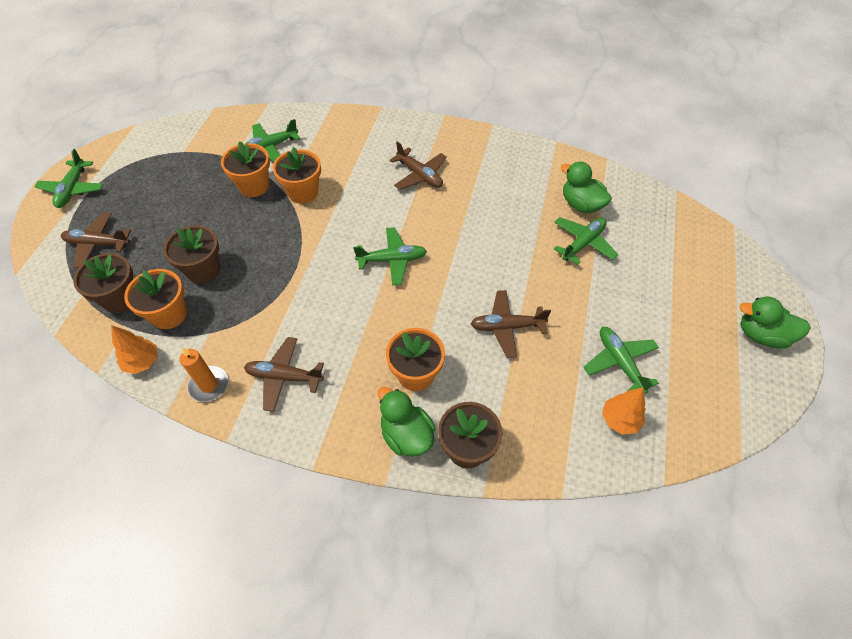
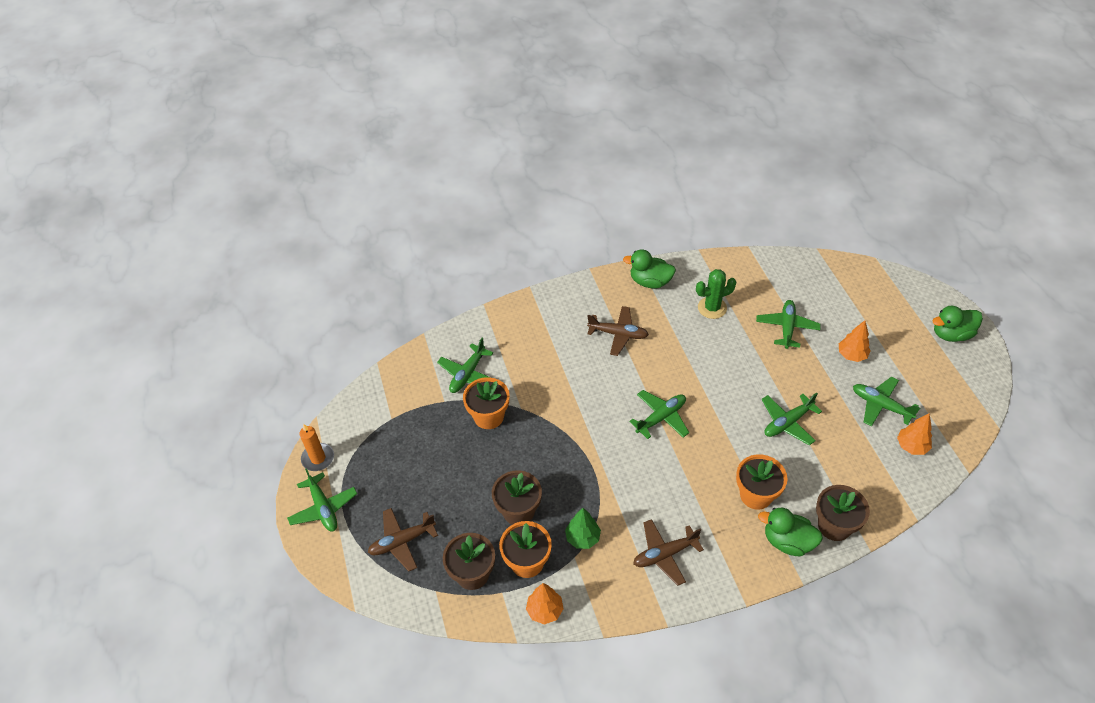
camera: 30 degrees left, 5 degrees down
(209, 385) = (614, 595): orange candle -> orange candle (318, 458)
(231, 321) = (582, 538): none -> green tree
(303, 192) = (536, 399): orange flower pot -> none
(507, 327) = (787, 423): brown plane -> green plane
(524, 193) = (712, 308): none -> green cactus
(581, 204) = (760, 296): green duck -> green duck (650, 282)
(629, 300) = (851, 355): none -> orange tree

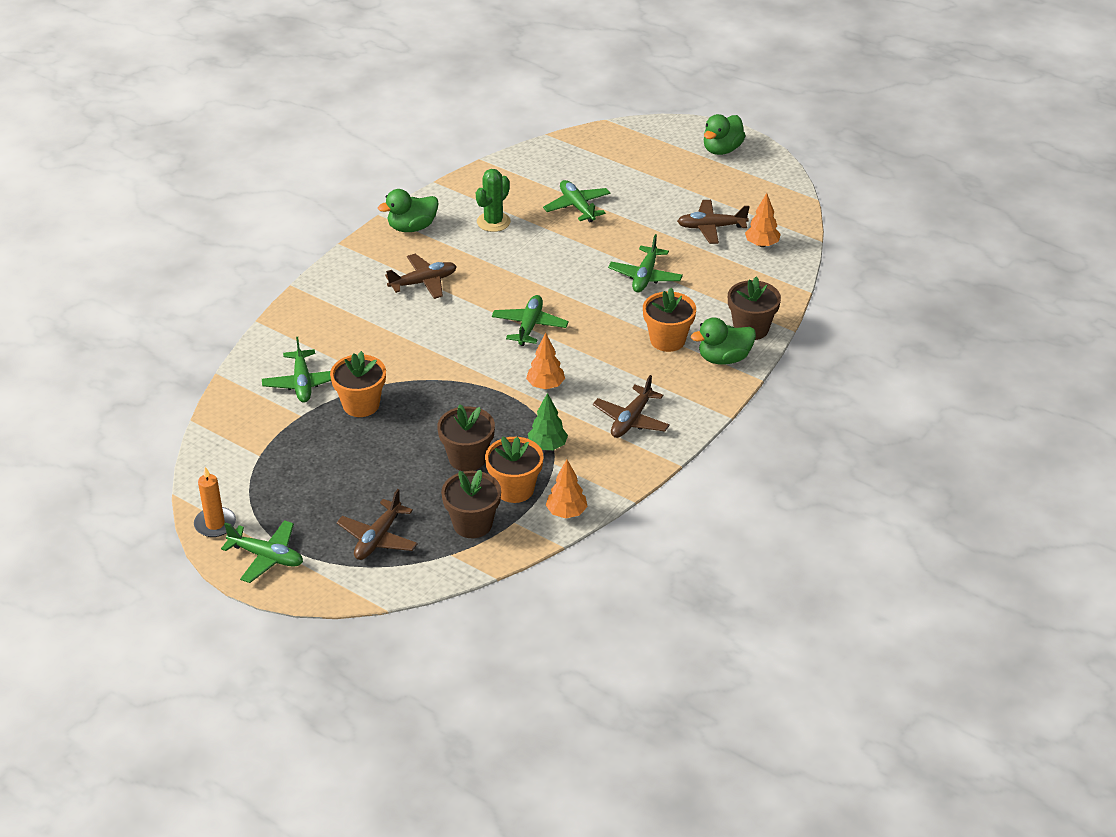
camera: 40 degrees left, 10 degrees down
(851, 355) = (653, 202): orange tree -> orange tree (545, 386)
(881, 405) = (711, 227): green plane -> brown plane

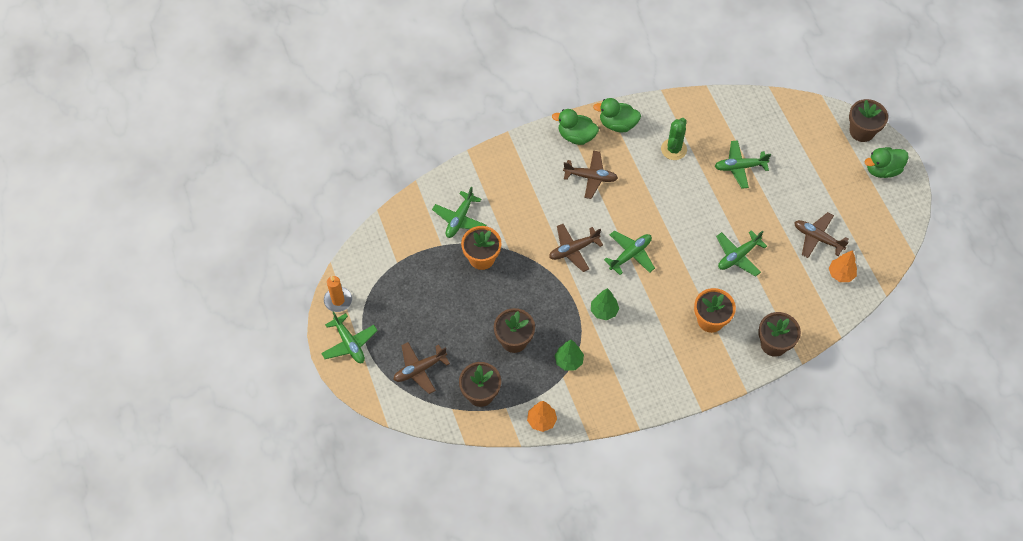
camera: 35 degrees right, 20 degrees up
(493, 222) = (673, 149): green cactus -> green cactus turned 45 degrees counterclockwise
(514, 489) = (524, 382): orange flower pot -> none
(545, 386) = (604, 311): orange tree -> green tree
(577, 207) = (739, 167): green plane -> green plane turned 105 degrees counterclockwise
(631, 420) = (636, 372): brown plane -> brown plane (573, 250)
(673, 130) = (861, 131): none -> brown flower pot
(724, 358) = (735, 358): green duck -> green duck (576, 136)

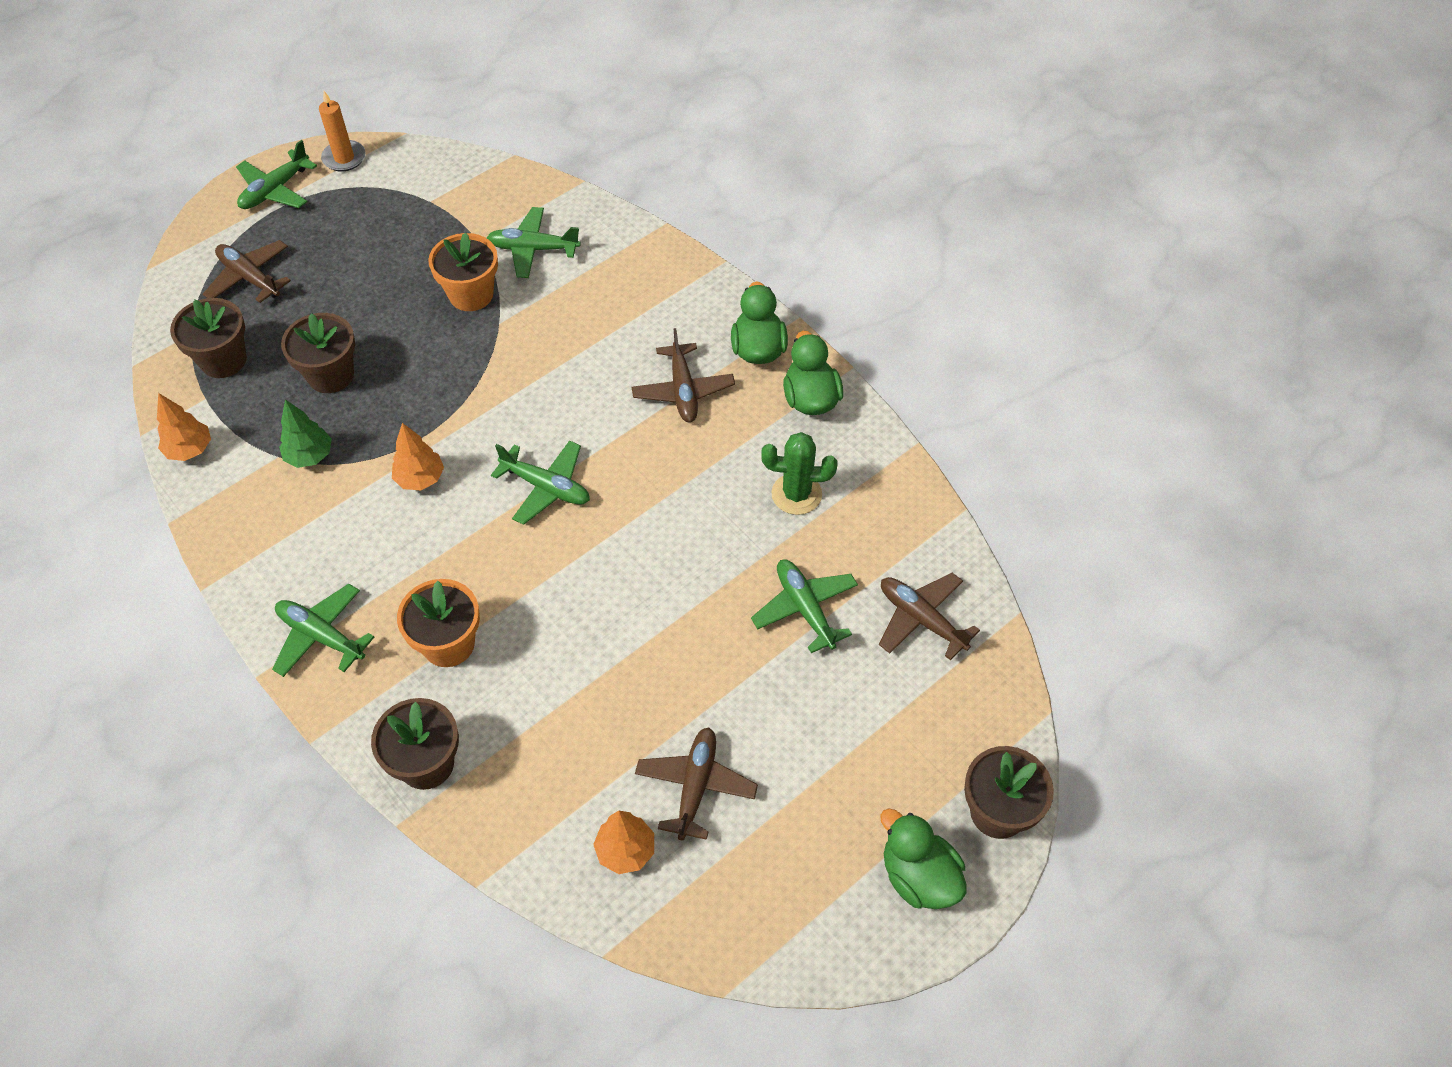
camera: 70 degrees right, 5 degrees down
(573, 250) = (528, 406): brown plane -> brown plane (921, 619)
(604, 311) = (420, 479): green tree -> orange tree
(738, 256) = (603, 655): green plane -> green plane (321, 636)

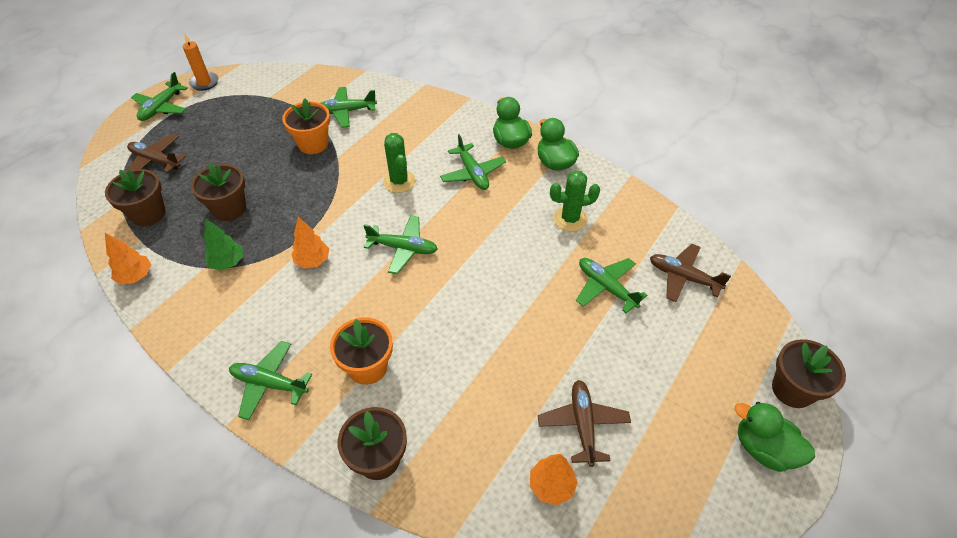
camera: 15 degrees left, 5 degrees down
(574, 382) = (399, 181): none -> green cactus
(683, 390) = (472, 173): brown plane -> green plane

